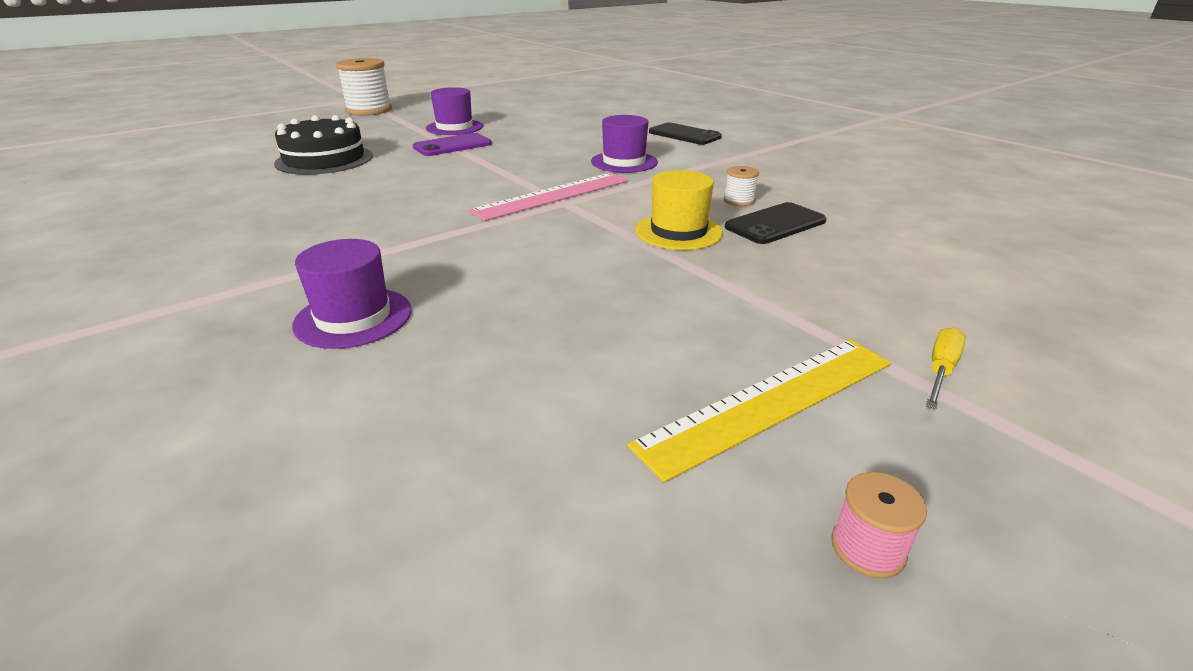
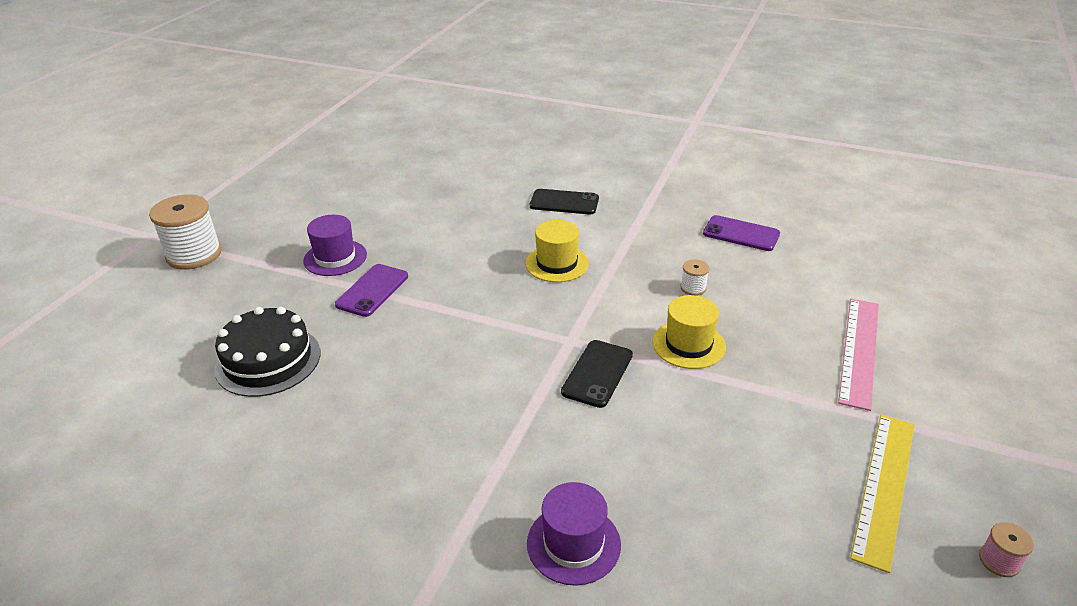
camera: 30 degrees left, 5 degrees up
(553, 196) = (551, 335): pink ruler -> pink ruler (860, 351)
(624, 162) = (557, 263): purple hat -> yellow hat
(775, 224) = (742, 309): black phone -> black phone (597, 373)
(845, 181) = (741, 234): none -> purple phone
(940, 370) = (938, 418): yellow screwdriver -> none

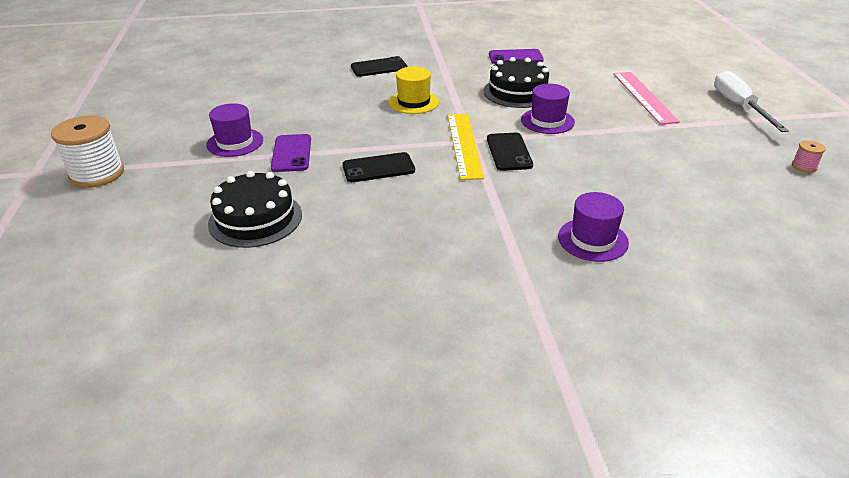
camera: 30 degrees left, 0 degrees up
(436, 342) = (378, 168): none -> black phone
(688, 344) = (547, 121): yellow hat -> purple hat
(693, 288) = (517, 92): white spool -> black cake
(885, 487) = (722, 154): yellow ruler -> yellow ruler (464, 145)
(995, 416) = (739, 106): none -> white screwdriver

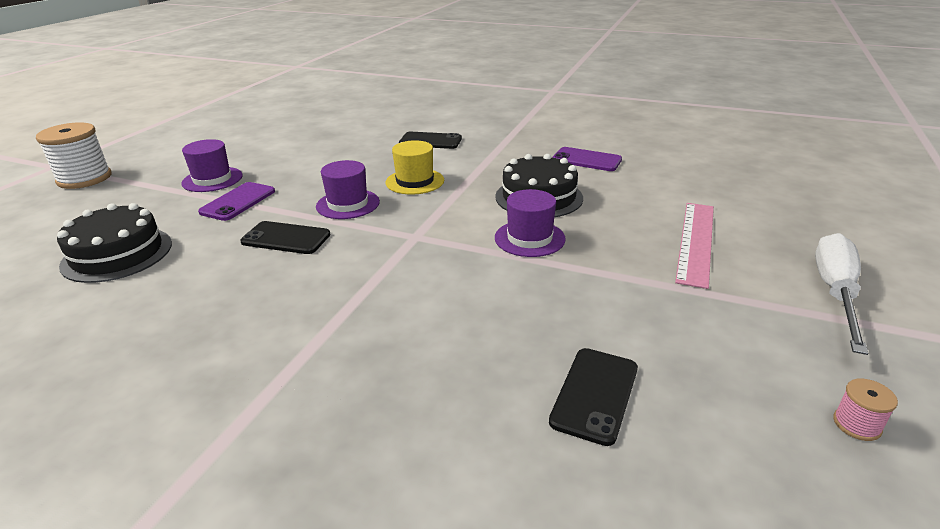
camera: 30 degrees right, 5 degrees down
(464, 145) = (401, 239): yellow ruler -> none
(509, 152) = (437, 261): black phone -> black phone (595, 394)
(592, 240) = (381, 410): purple hat -> purple hat (348, 204)

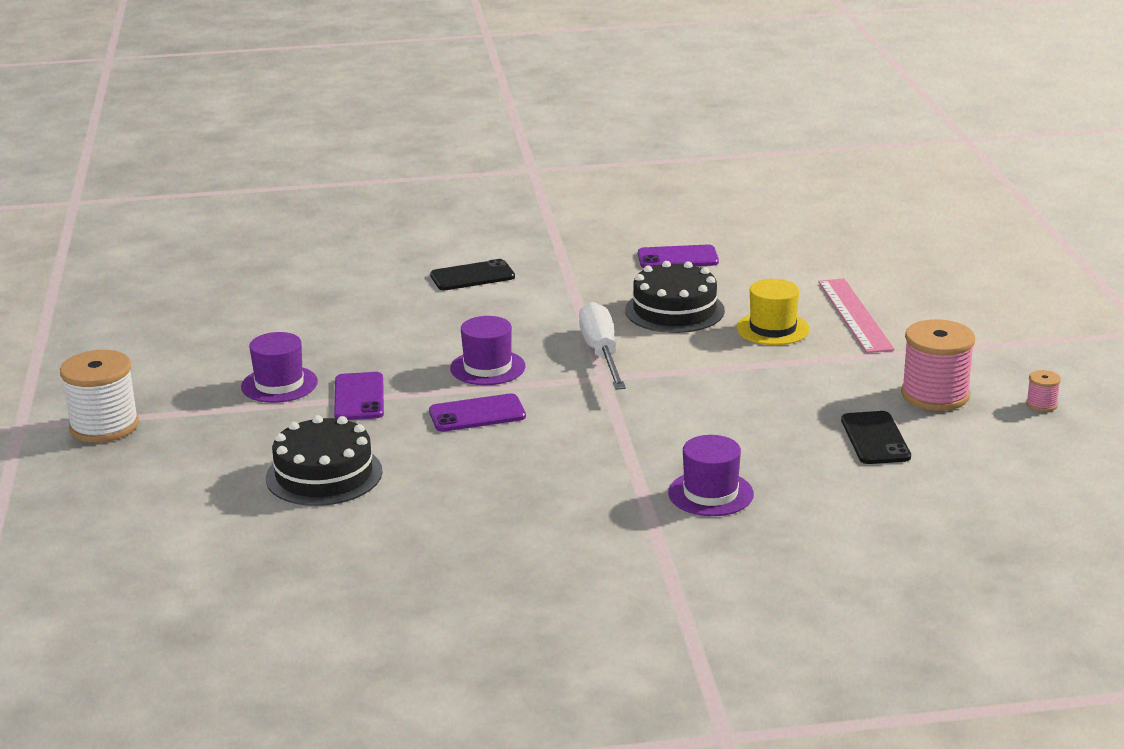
camera: 30 degrees left, 5 degrees down
(286, 238) = (477, 414): black phone -> purple phone
(415, 181) = (524, 327): yellow hat -> yellow hat (773, 329)
(529, 238) = (711, 350): purple hat -> purple hat (710, 493)
(715, 359) = (935, 395): none -> pink spool
(835, 293) = (985, 327): white screwdriver -> white screwdriver (601, 354)

